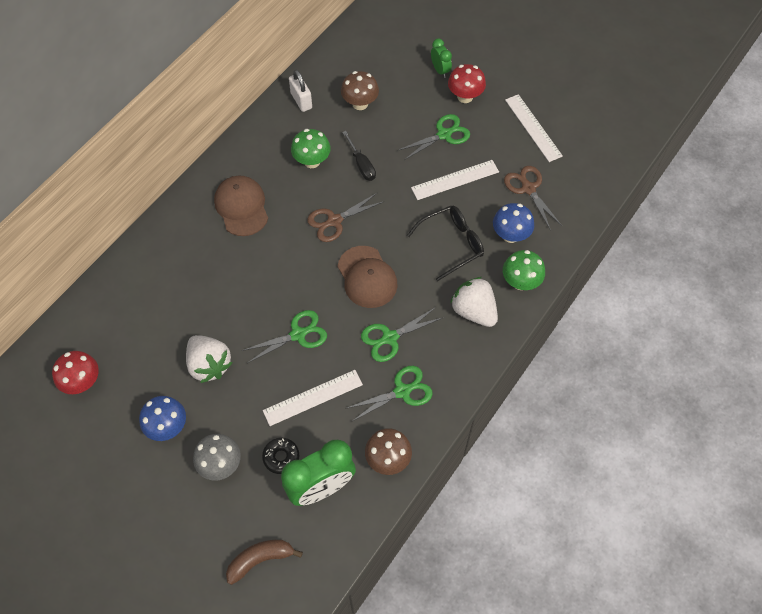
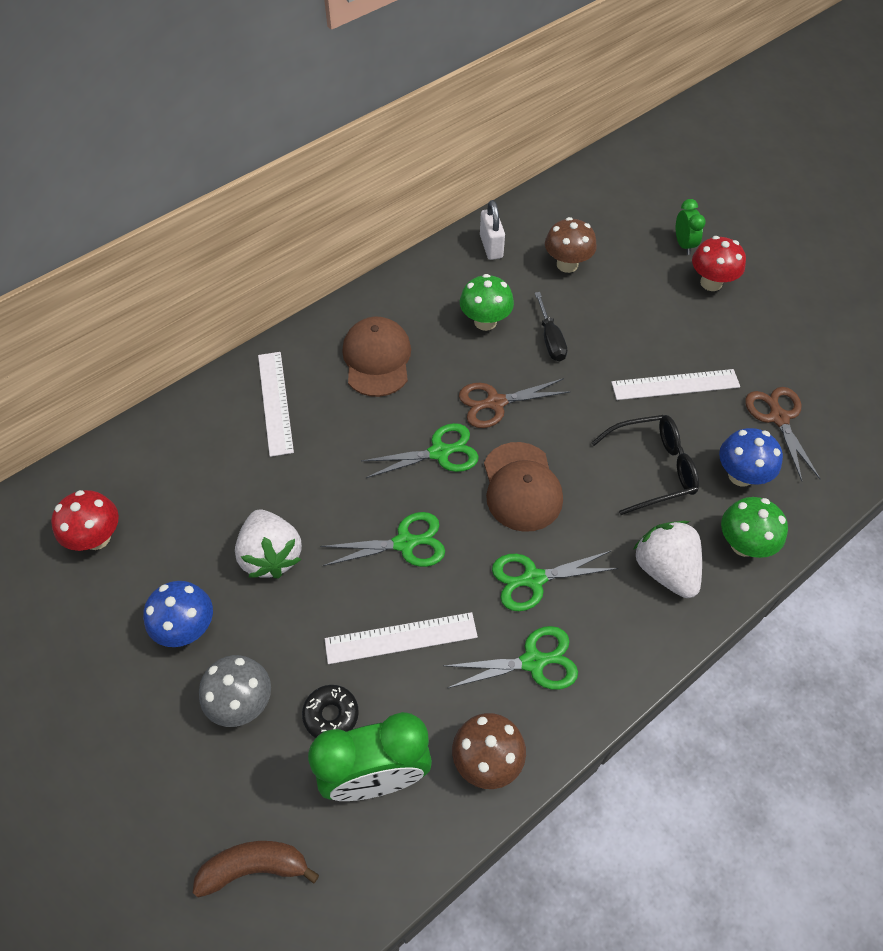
camera: 15 degrees right, 5 degrees down
(444, 134) = (672, 324): green scissors -> green scissors (440, 452)
(533, 128) = (799, 340): white ruler -> white ruler (275, 402)

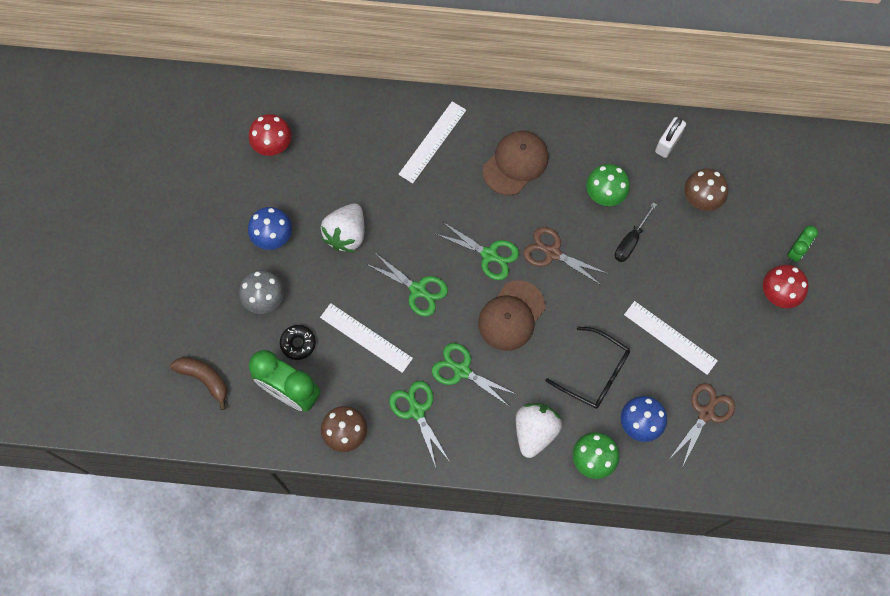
camera: 45 degrees right, 15 degrees up
(533, 661) = (416, 410): green scissors -> green scissors turned 150 degrees counterclockwise

